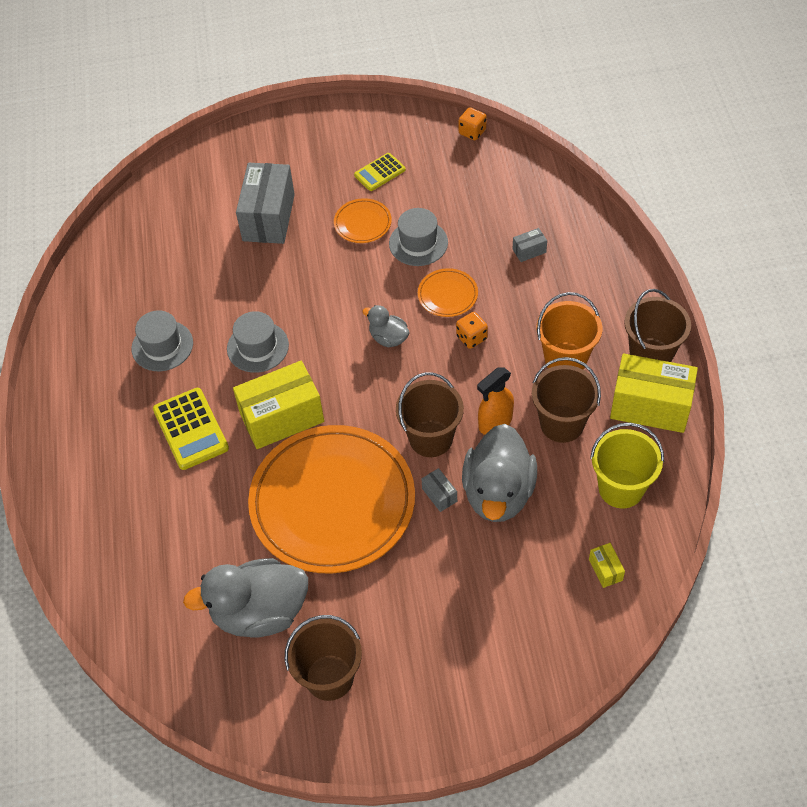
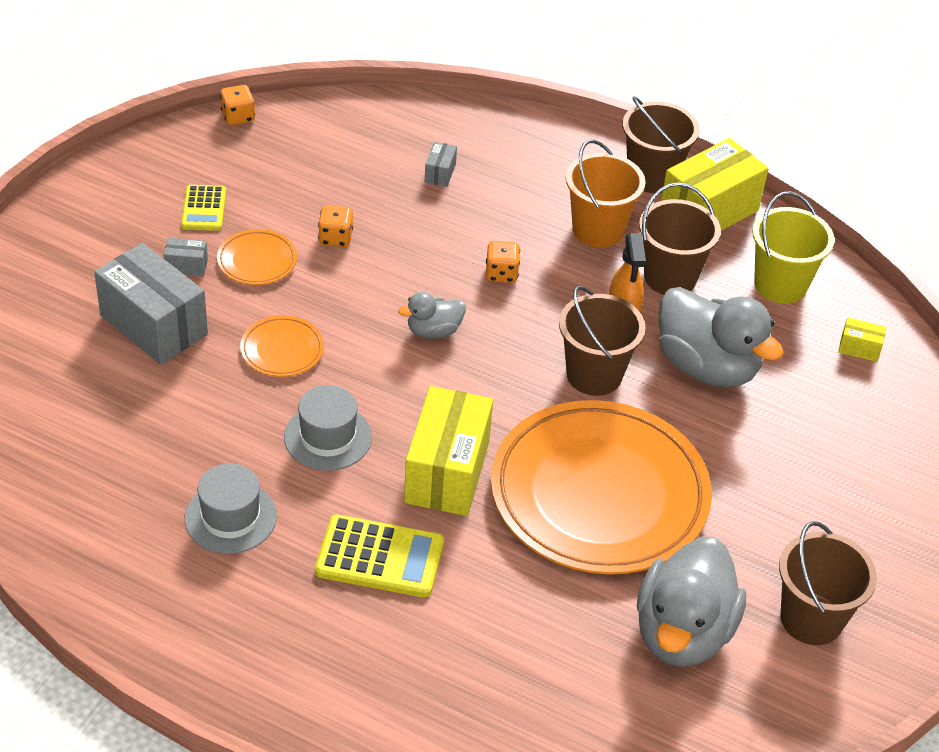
camera: 60 degrees left, 10 degrees down
(418, 243) = (335, 238): grey hat -> orange dice
(439, 495) = (669, 409): grey box -> grey box (186, 266)
(447, 295) = (428, 258): orange plate -> orange plate (282, 350)

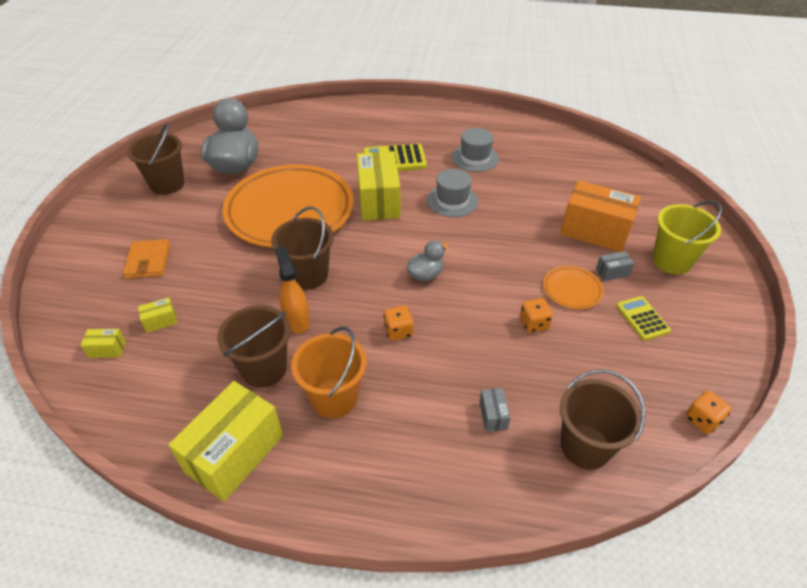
camera: 165 degrees right, 0 degrees up
(154, 325) = (594, 231): grey box -> orange box
(282, 350) = (510, 238): orange plate -> none
(652, 176) = (296, 482): brown bucket -> brown bucket (585, 446)
(707, 366) = (229, 302): grey duck -> none
(780, 285) = (168, 390): yellow bucket -> yellow bucket (671, 261)
(797, 366) = (160, 321): none -> yellow box
(825, 462) = (148, 261): none -> orange wallet

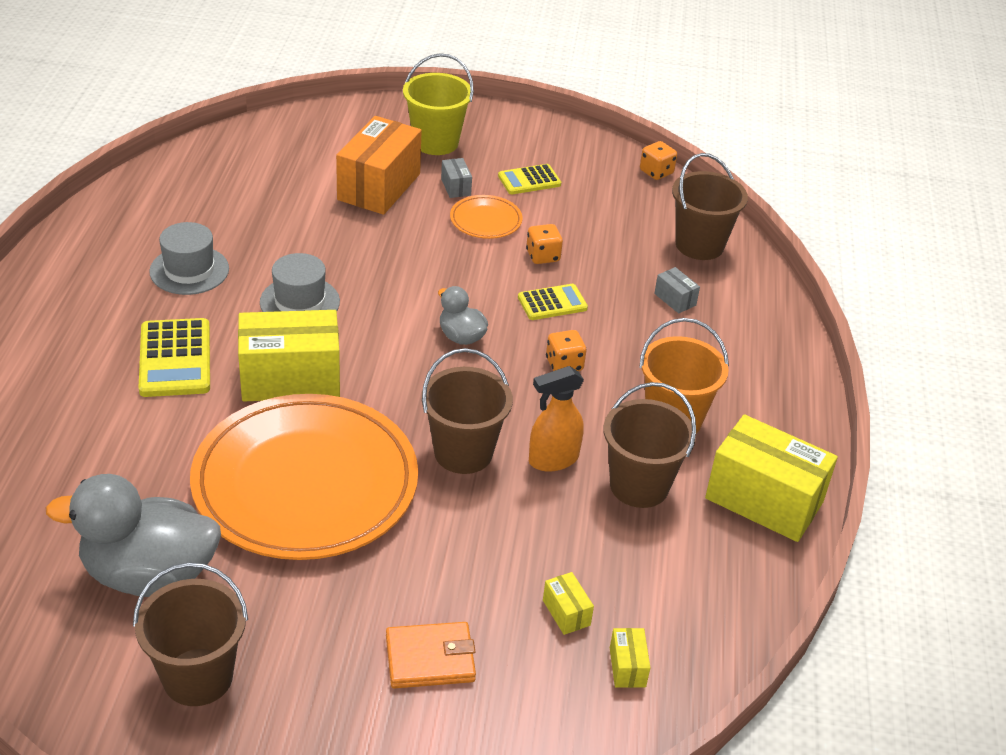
camera: 95 degrees left, 5 degrees down
(472, 327) = (552, 303): none -> yellow calculator
(493, 415) = (675, 299): grey box -> grey box turned 60 degrees clockwise

